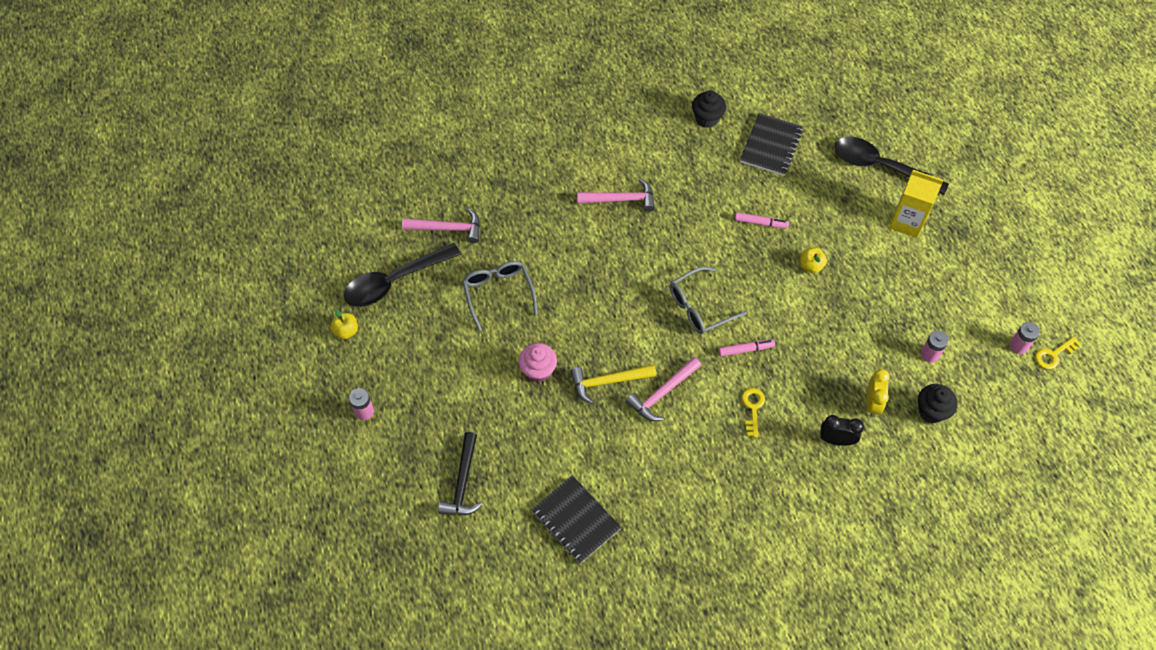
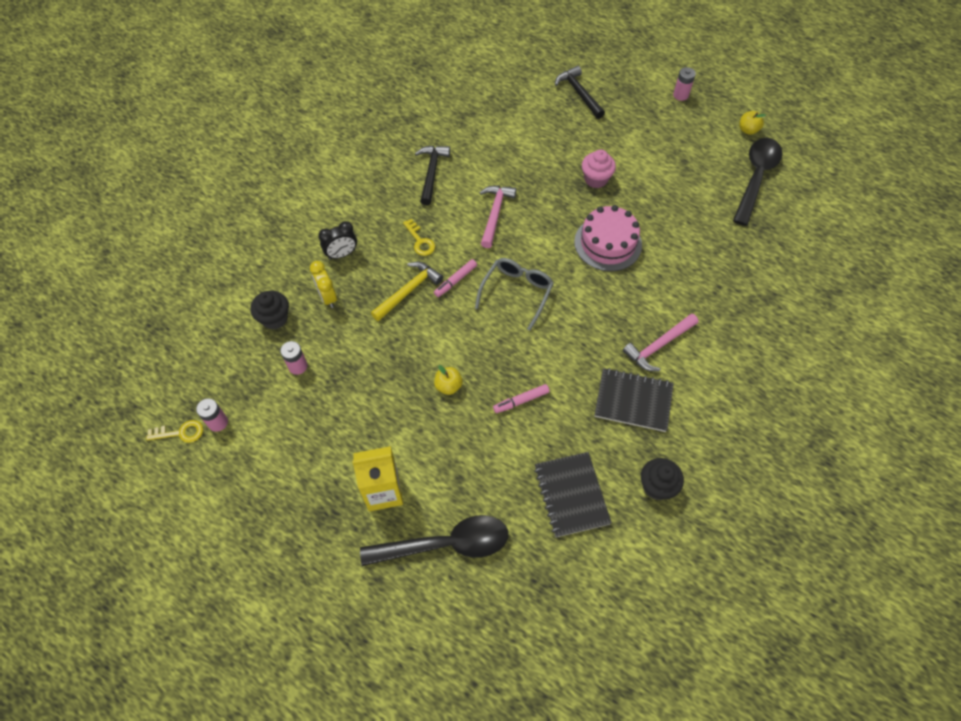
camera: 145 degrees right, 0 degrees up
(447, 228) = (764, 236): pink hammer -> none
(498, 293) = (676, 212): grey glasses -> none
(576, 520) = (489, 112): black notebook -> black notebook (633, 401)
(584, 302) = (608, 243): none -> pink cake
(608, 382) = (540, 199): yellow hammer -> yellow hammer (408, 291)
(692, 479) = (431, 173): none -> black hammer
(1053, 355) = (181, 433): yellow key -> yellow key turned 60 degrees clockwise

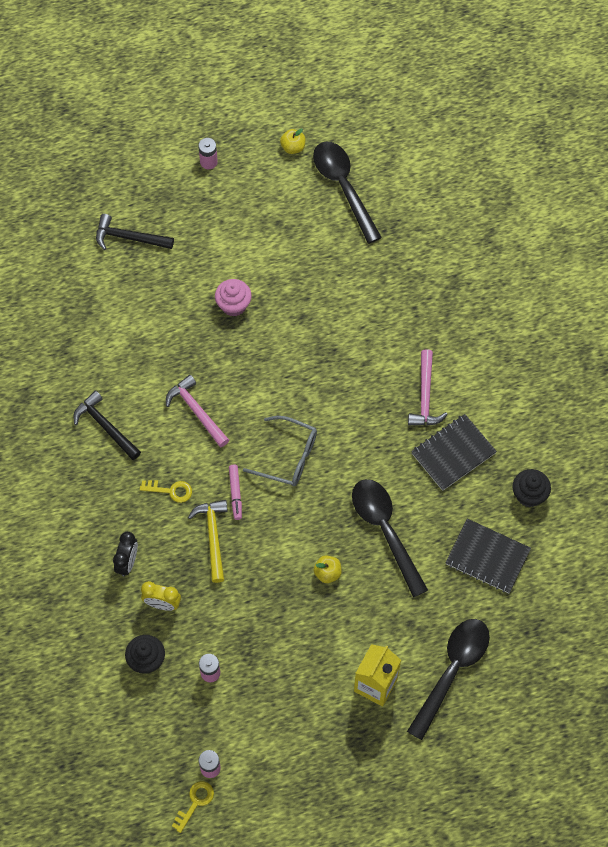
camera: 50 degrees left, 5 degrees up
(517, 292) = (288, 457): grey glasses -> grey glasses turned 135 degrees clockwise
(521, 401) = (385, 531): pink marker -> black spoon
(608, 243) = (304, 351): pink cake -> none

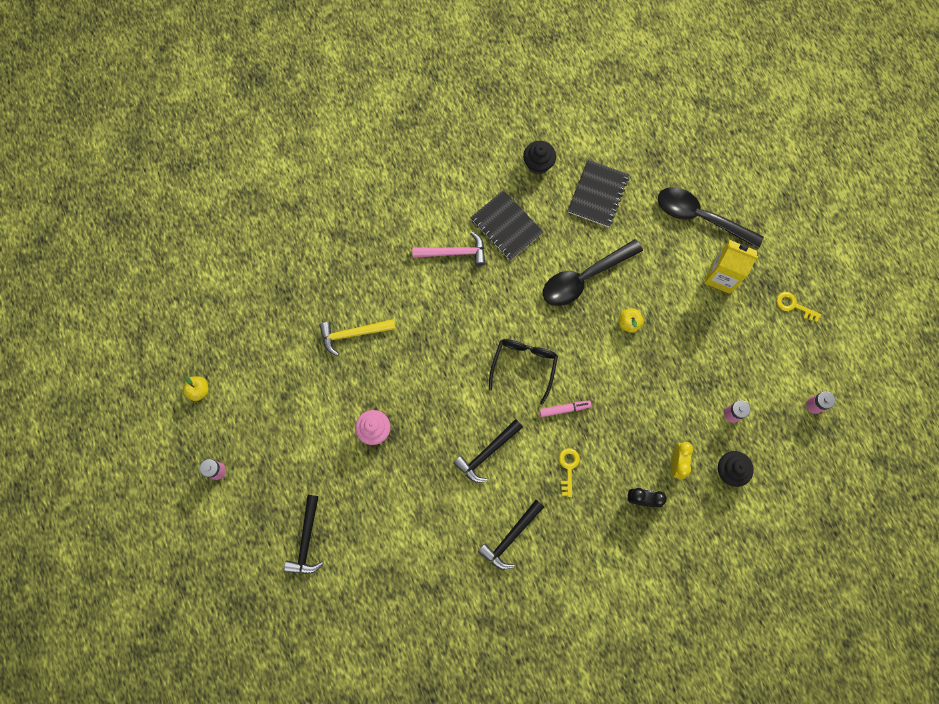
camera: 95 degrees left, 10 degrees up
(195, 802) = (845, 414): yellow key -> yellow key (793, 306)
(196, 411) = (487, 453): pink hammer -> black hammer
(213, 537) = (608, 425): yellow hammer -> yellow hammer (353, 334)
(288, 457) = (524, 365): grey glasses -> black glasses
(343, 187) = (242, 339): black spoon -> none

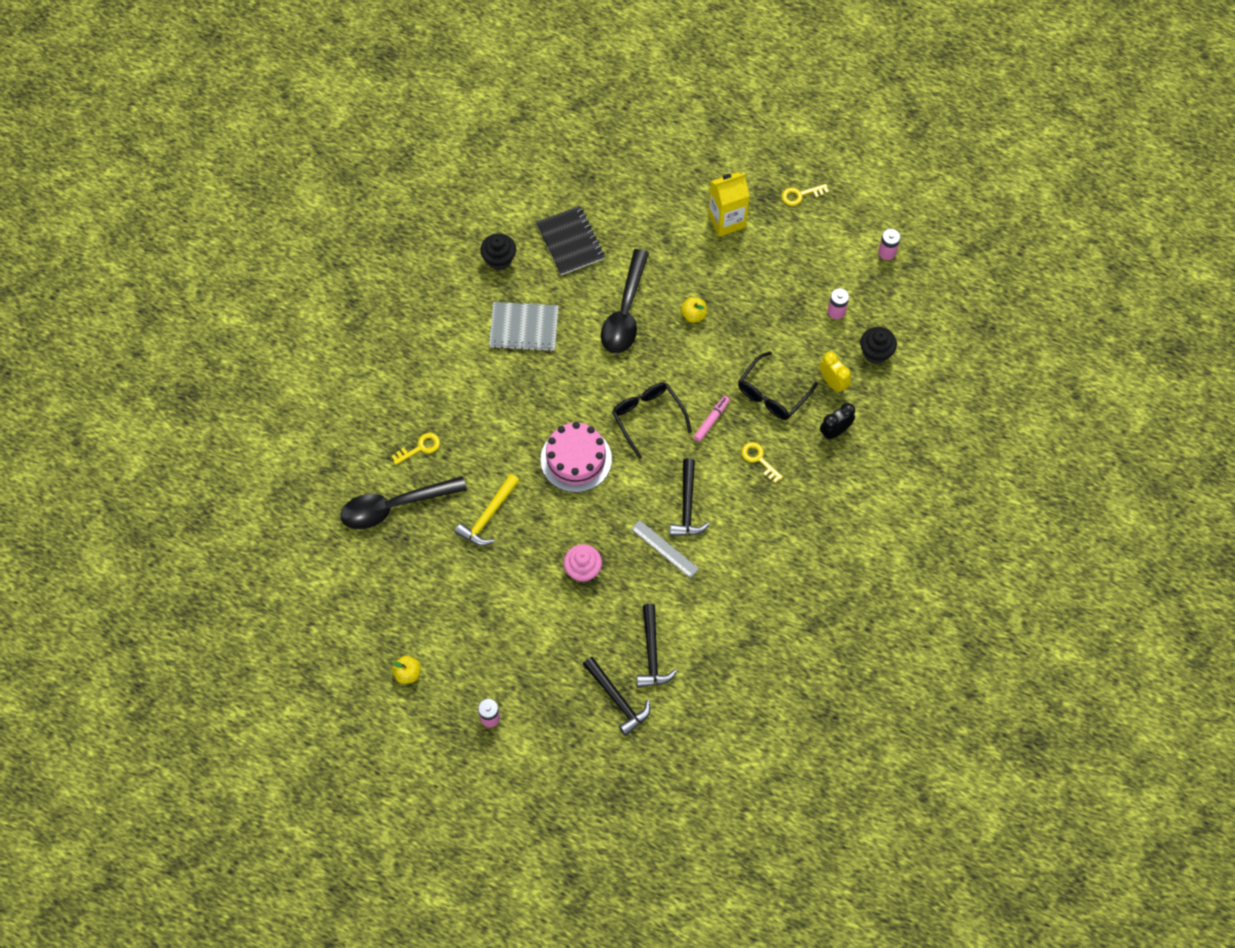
camera: 45 degrees left, 10 degrees down
(358, 246) = (420, 447): none -> yellow key
(441, 468) = (664, 548): none -> grey ruler
(447, 349) = (576, 459): none -> pink cake
(454, 252) = (503, 383): pink hammer -> none
(506, 226) = (524, 328): black notebook -> grey notebook
(511, 537) = (769, 548): black hammer -> black hammer (652, 653)
(625, 430) = (772, 394): none -> black glasses
(700, 217) = (666, 191): black spoon -> black spoon (395, 506)

